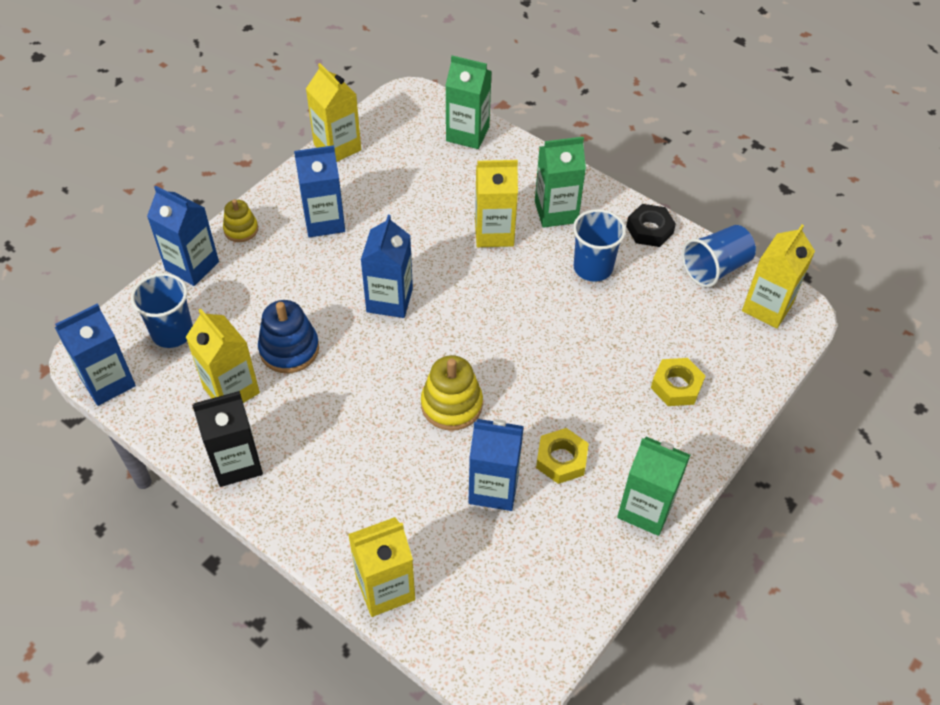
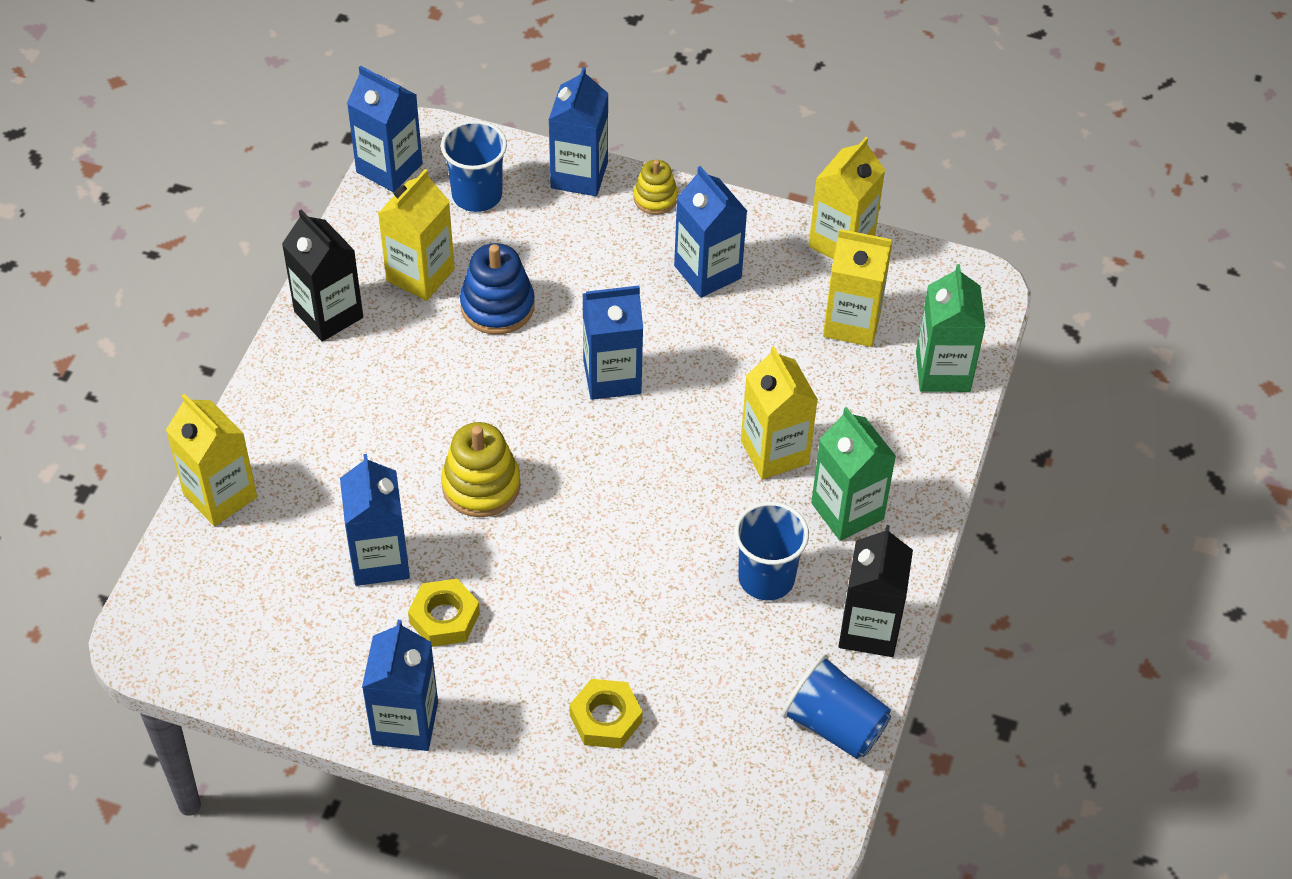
camera: 70 degrees right, 0 degrees up
(645, 509) = (405, 723): green carton -> blue carton
(649, 230) = (869, 629): black nut -> black carton
(767, 307) = (791, 804): yellow carton -> yellow carton (852, 323)

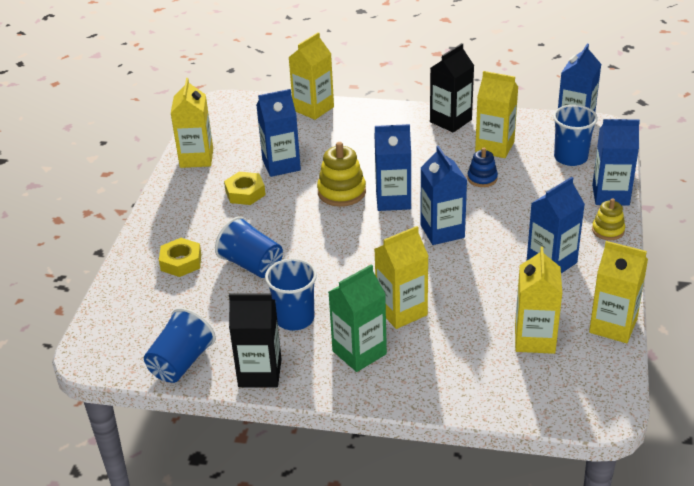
camera: 85 degrees right, 15 degrees down
(317, 685) = (196, 158): none -> yellow carton
(405, 723) = (174, 190): blue carton -> blue carton (393, 200)
(497, 306) = (482, 178): blue stacking toy -> blue stacking toy, size x0.62
(634, 622) = (252, 265): none -> blue cup
(943, 371) = (506, 394): green carton -> none

